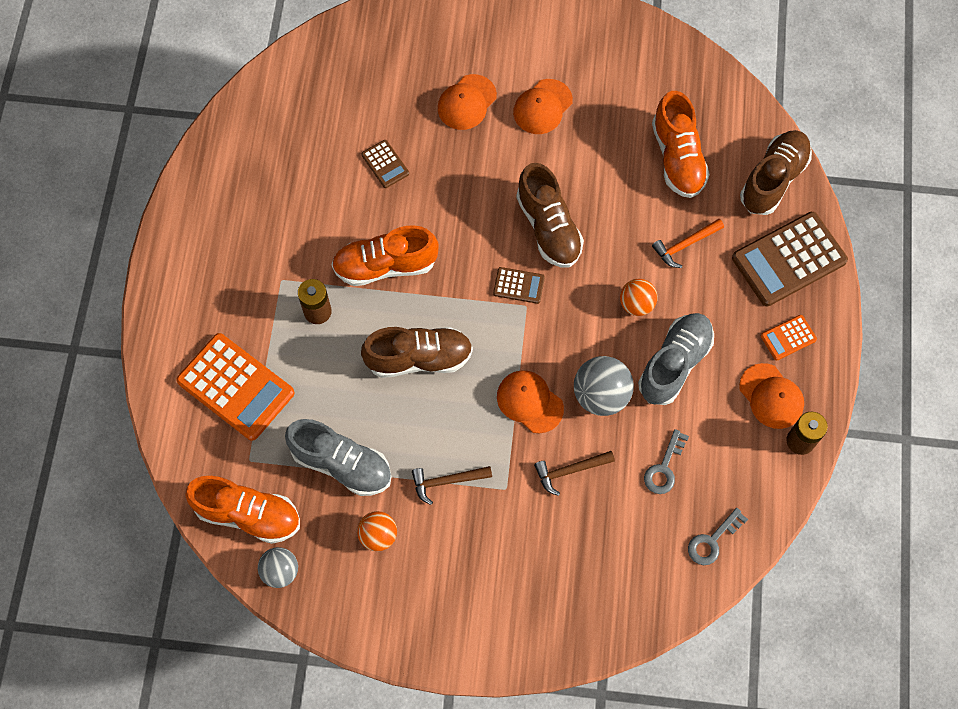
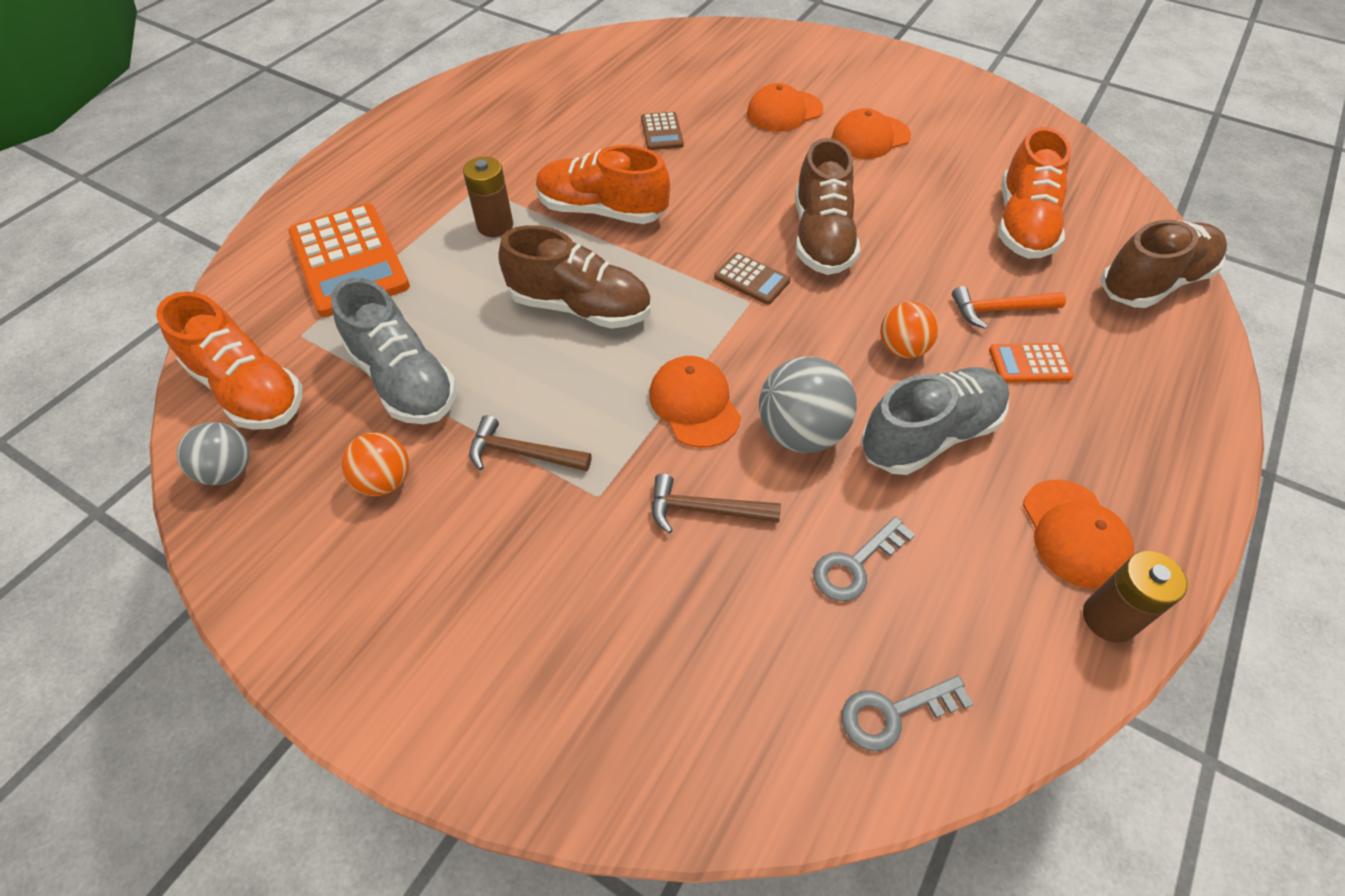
camera: 25 degrees right, 15 degrees down
(788, 338) = (1126, 466): orange calculator -> orange calculator (1029, 364)
(789, 259) = (1153, 373): brown calculator -> none

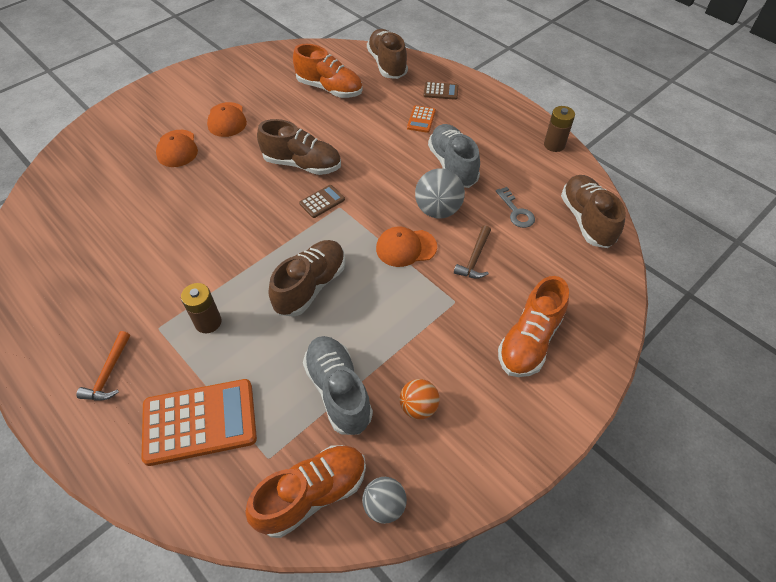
camera: 75 degrees left, 0 degrees up
(404, 380) = (338, 391): grey shoe -> grey shoe turned 90 degrees counterclockwise
(523, 453) = (417, 332): brown hammer -> none
(602, 211) = (225, 259): orange shoe -> orange shoe (529, 341)
(661, 132) = (159, 212): brown calculator -> brown calculator (440, 91)
(893, 713) = (586, 220): grey key -> brown shoe
(902, 349) = (396, 158): orange ball -> none
(1000, 310) = (384, 117): orange hammer -> orange hammer (109, 373)
(1074, 533) = (514, 139): orange cap -> none

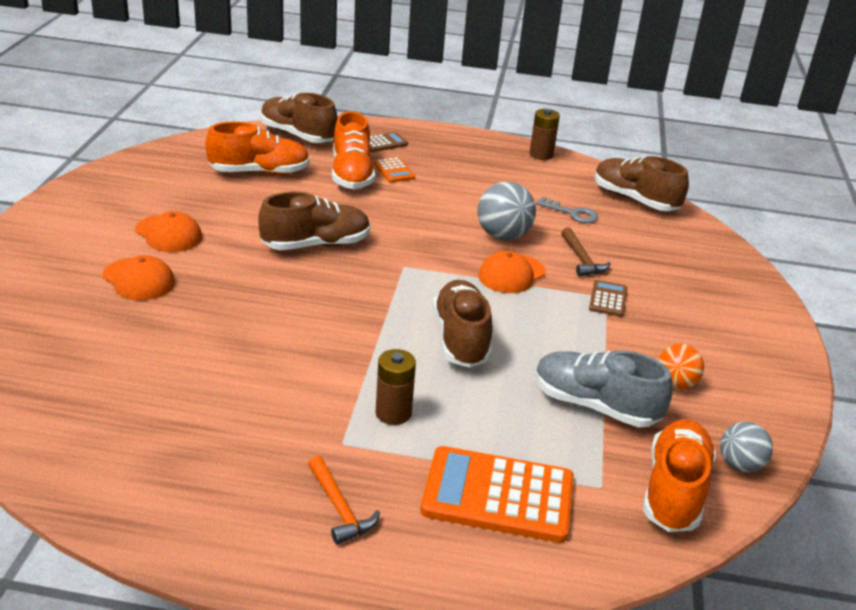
camera: 40 degrees left, 20 degrees down
(200, 422) = (498, 495): orange calculator -> orange calculator turned 120 degrees counterclockwise
(322, 202) = (380, 268): brown calculator -> brown calculator (608, 299)
(452, 165) = (472, 197): grey shoe -> none
(529, 341) = (698, 299): orange shoe -> orange shoe (352, 175)

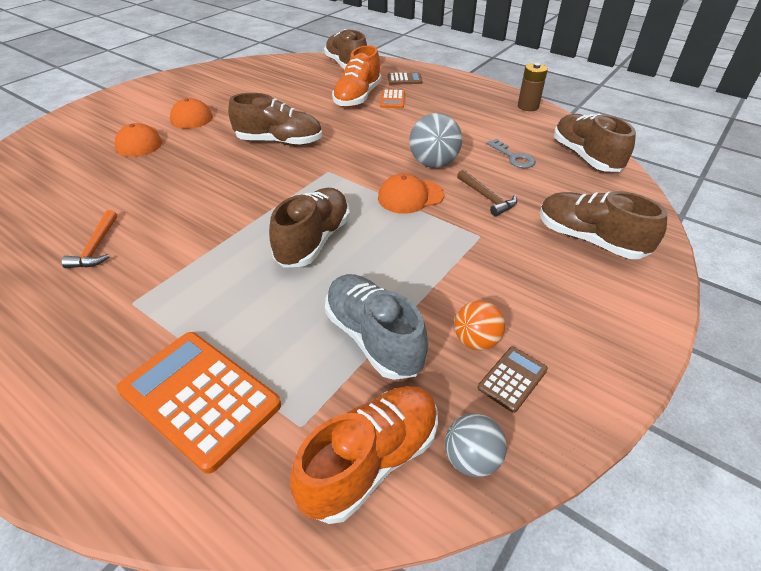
camera: 30 degrees right, 10 degrees up
(259, 172) = (294, 86): orange shoe -> none
(339, 507) = (68, 359): orange hammer -> orange hammer (96, 247)
(393, 413) = (195, 289): brown battery -> none
(582, 259) = (487, 197): brown hammer -> brown hammer turned 45 degrees counterclockwise
(608, 299) = (480, 239): brown calculator -> brown calculator (512, 379)
(696, 278) = (589, 239): none -> brown shoe

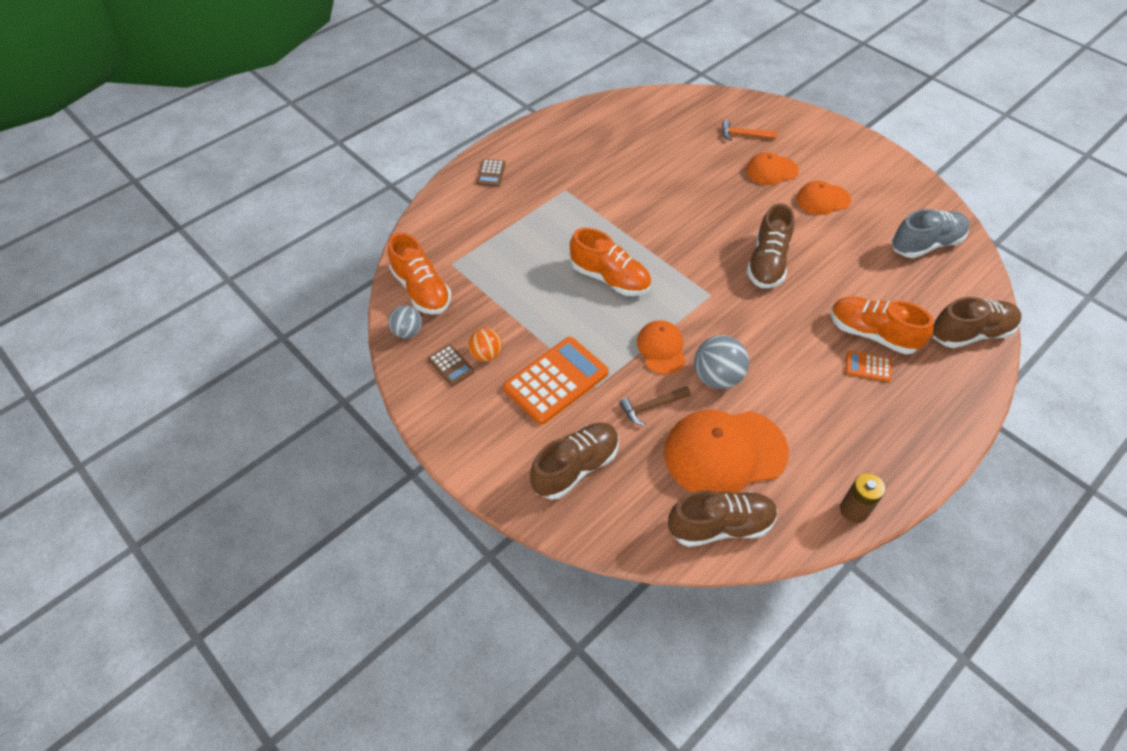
camera: 100 degrees right, 10 degrees up
(96, 247) = (624, 167): orange hammer -> orange hammer (744, 135)
(200, 397) = (483, 224): orange calculator -> orange calculator (556, 381)
(313, 241) = (610, 278): brown shoe -> orange shoe
(373, 338) = (504, 301): grey shoe -> grey shoe (926, 244)
(404, 79) = (931, 389): brown calculator -> brown calculator (491, 173)
(513, 157) = (724, 452): grey key -> orange cap

